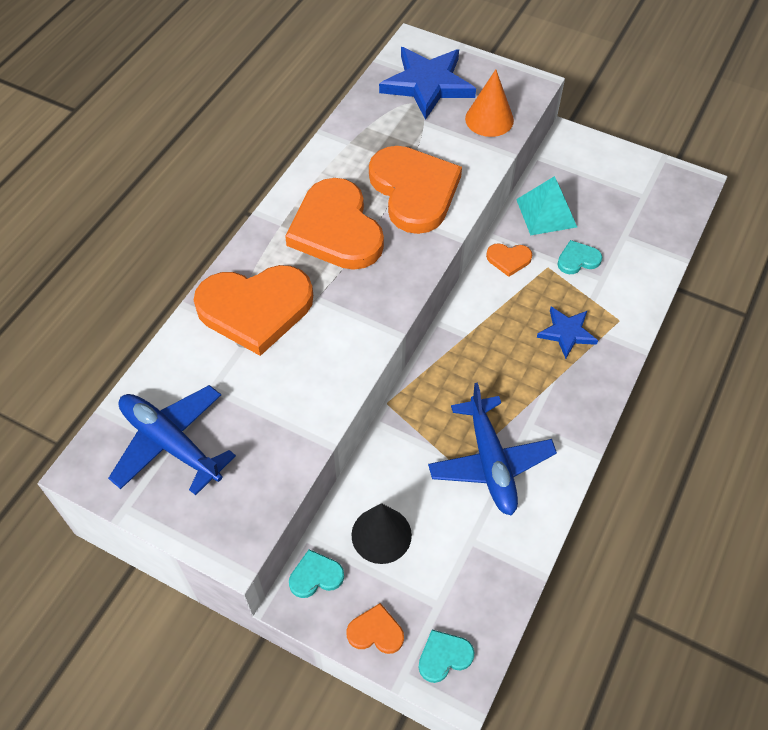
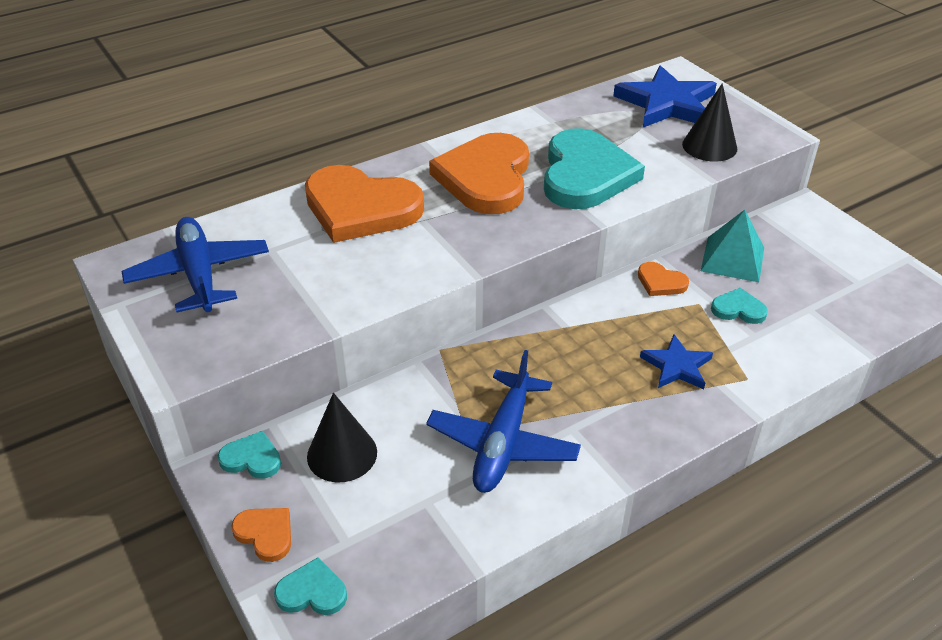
camera: 30 degrees right, 15 degrees down
(414, 191) = (585, 175): orange heart -> turquoise heart
(489, 119) = (709, 146): orange cone -> black cone

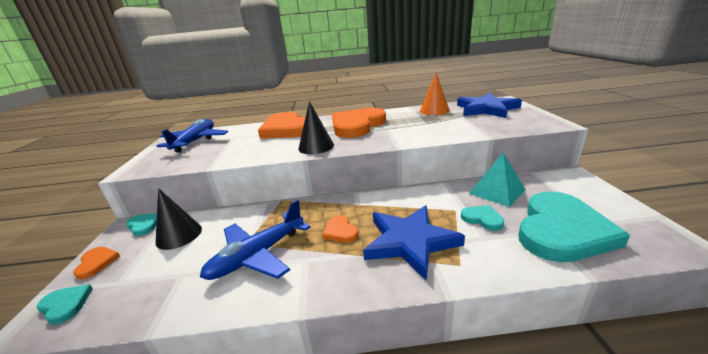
camera: 30 degrees right, 15 degrees down
(585, 175) = (411, 129): turquoise heart -> turquoise heart (561, 230)
(586, 116) = (434, 110): none -> orange cone
(660, 282) = (436, 194): orange heart -> orange heart (340, 231)
(677, 366) = (409, 242): blue star -> blue star, size x1.79
(709, 146) = (500, 125): black cone -> black cone (316, 146)

